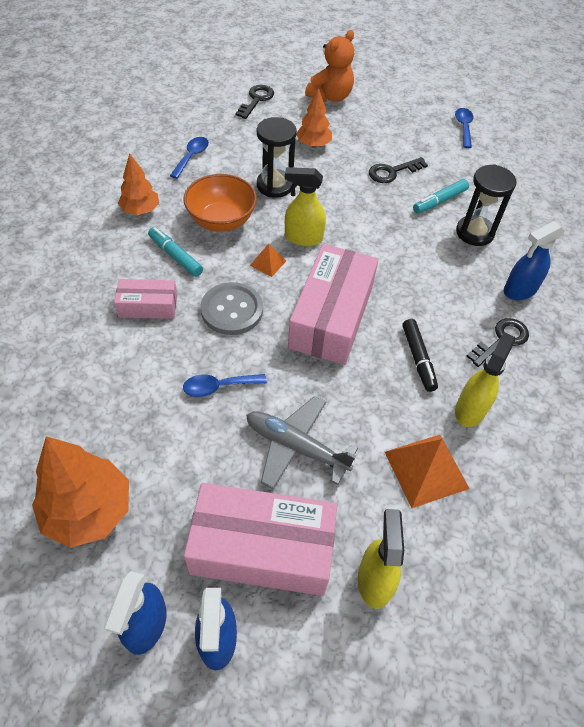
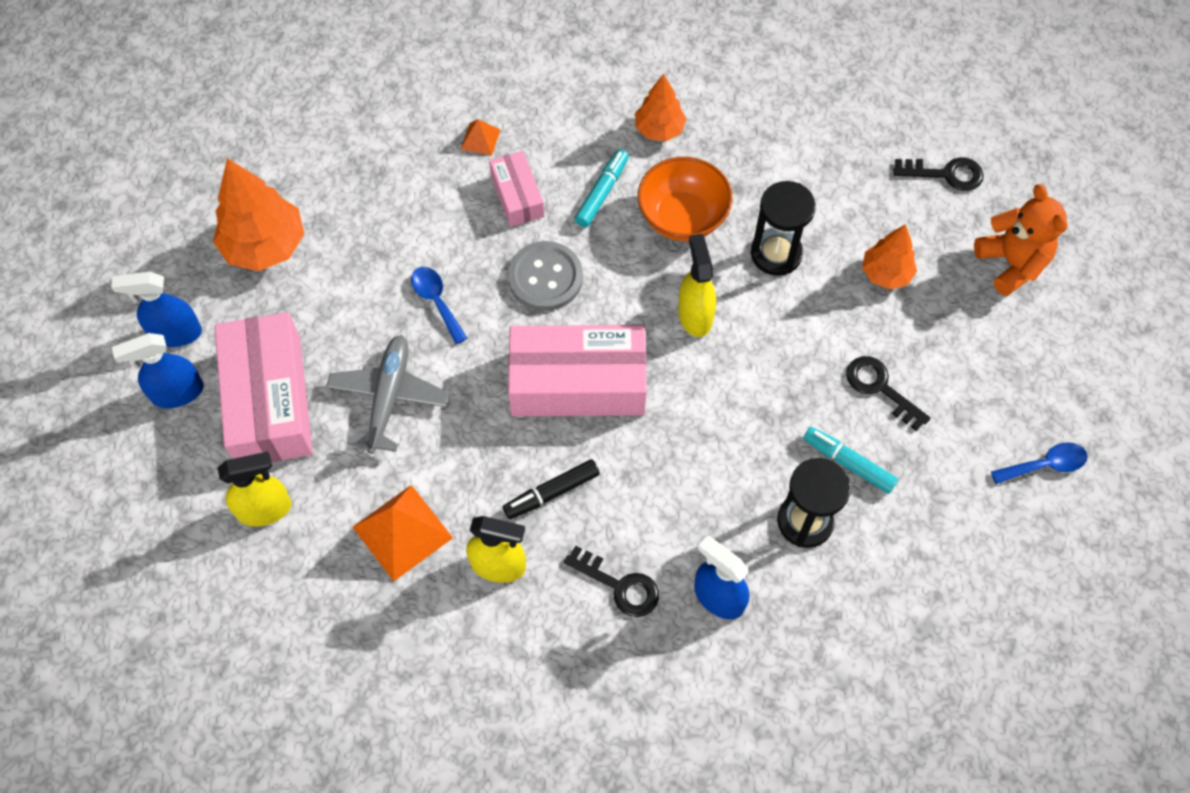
camera: 75 degrees right, 10 degrees up
(192, 157) = (782, 144): blue spoon -> none
(268, 263) = (634, 290): orange pyramid -> orange pyramid (480, 139)
(330, 96) = (1011, 263): orange teddy bear -> orange teddy bear turned 135 degrees counterclockwise

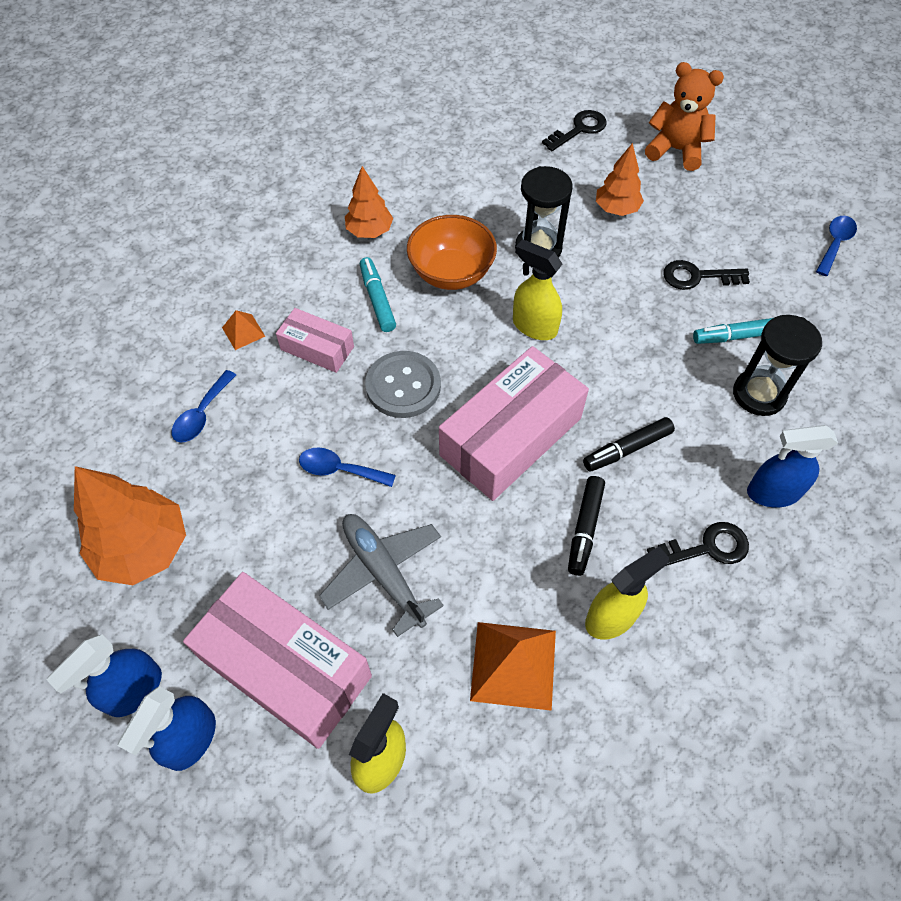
camera: 45 degrees left, 5 degrees down
(390, 181) = (202, 414): none -> blue spoon
(650, 467) = (627, 449): none -> black marker

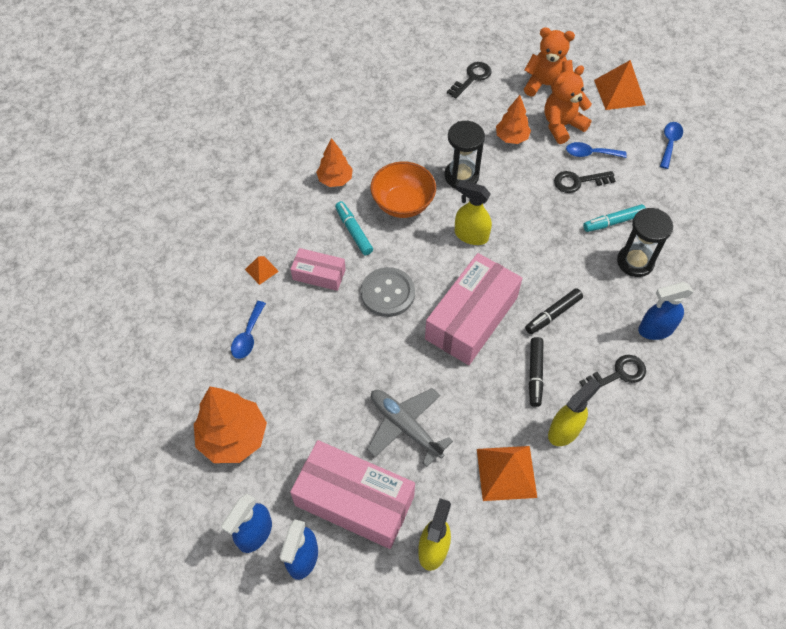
camera: 10 degrees left, 0 degrees up
(340, 469) = (357, 360): blue spoon -> blue spoon (590, 153)
(688, 202) = (562, 125): none -> orange teddy bear
(775, 170) = (619, 92): none -> orange pyramid

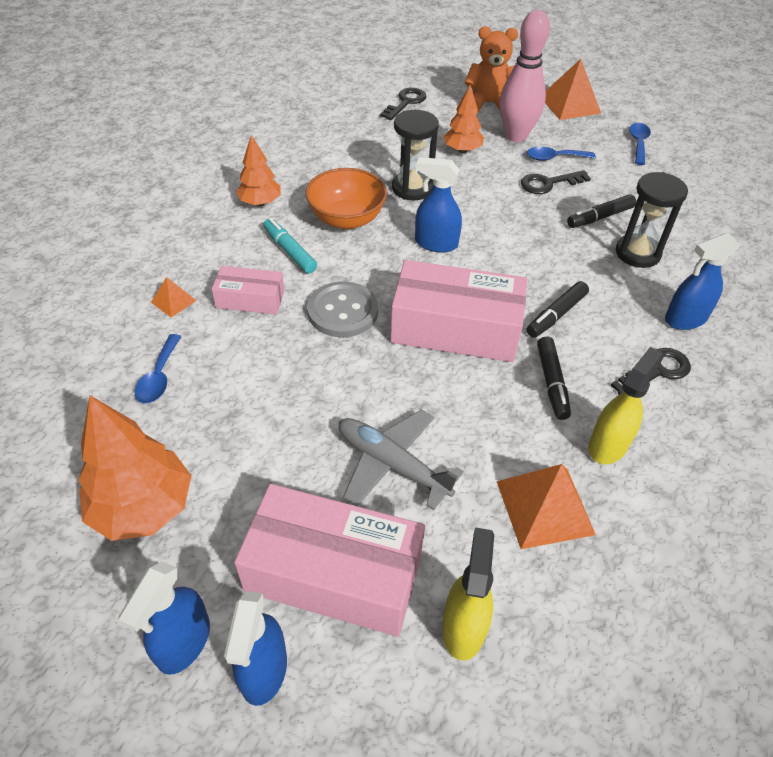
camera: 10 degrees left, 10 degrees down
(471, 235) = (435, 243): yellow spray bottle -> blue spray bottle
(471, 318) = (455, 328): pink box -> pink box turned 75 degrees clockwise
(562, 125) = (516, 136): orange teddy bear -> pink bowling pin
(613, 222) = (599, 217): turquoise marker -> black marker

